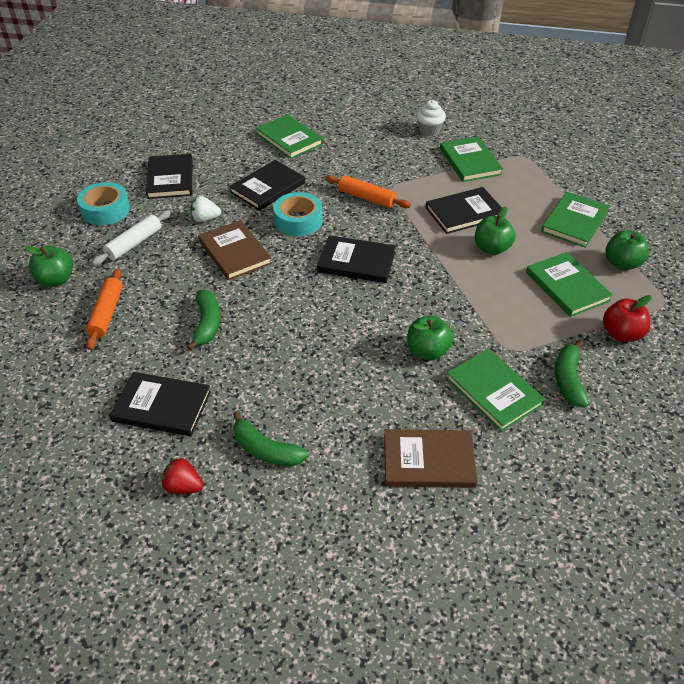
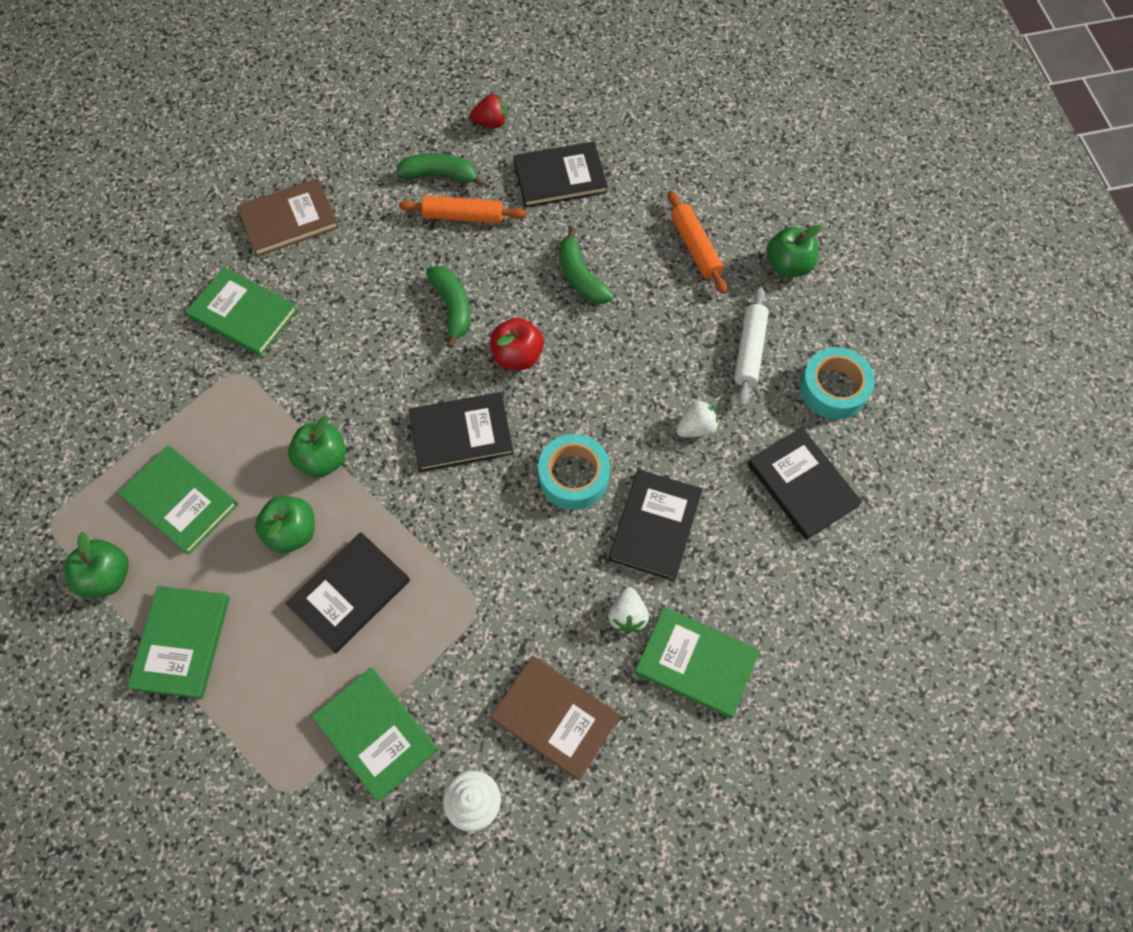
camera: 155 degrees right, 20 degrees up
(234, 252) = (619, 387): brown book -> brown book (555, 717)
(311, 162) = (627, 616): none -> white strawberry
(367, 198) = (503, 565): orange rolling pin -> orange rolling pin (463, 216)
(427, 351) = (327, 336): green apple -> green apple (323, 459)
(568, 380) = (166, 358): green banana -> green banana (452, 307)
(621, 334) = (107, 447): red apple -> red apple (517, 356)

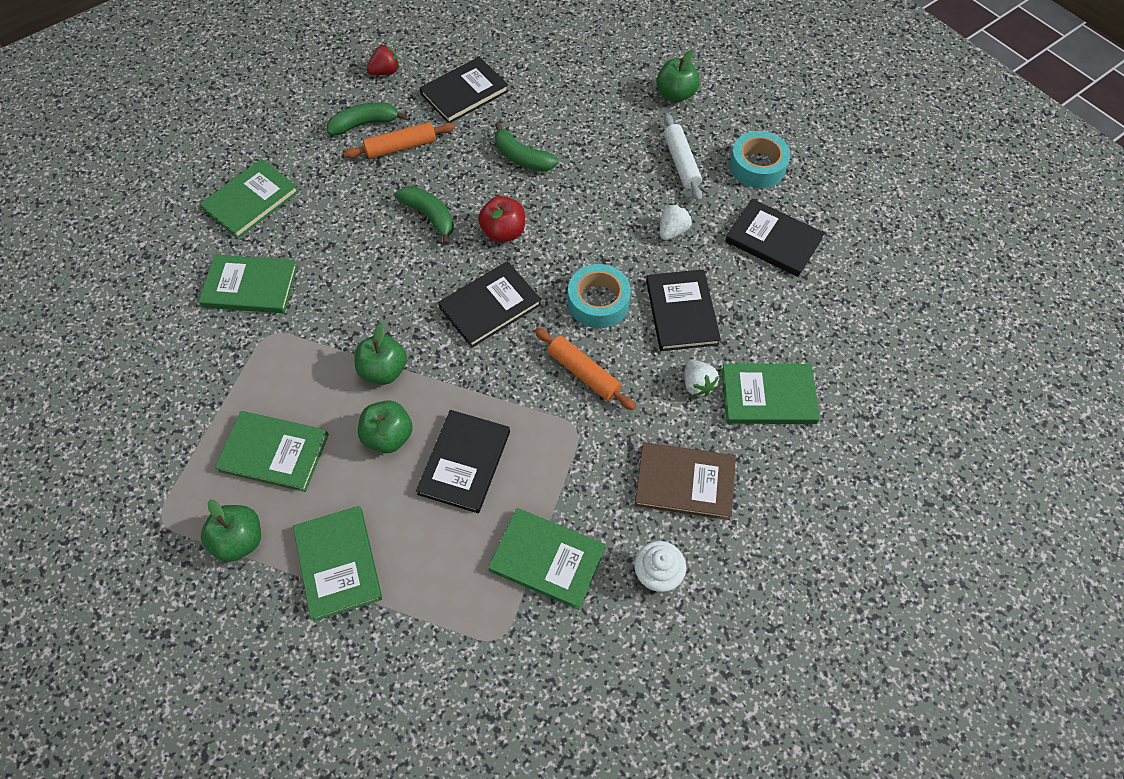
camera: 25 degrees left, 5 degrees down
(289, 219) = (251, 200): brown book -> green book
(695, 247) = (599, 106): orange rolling pin -> orange rolling pin (583, 373)

